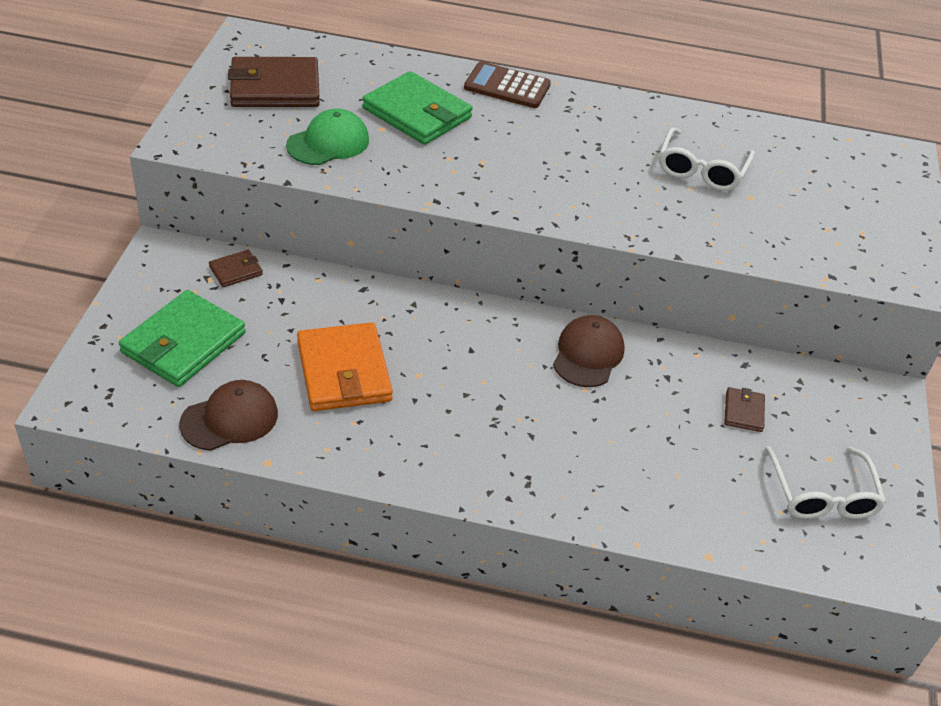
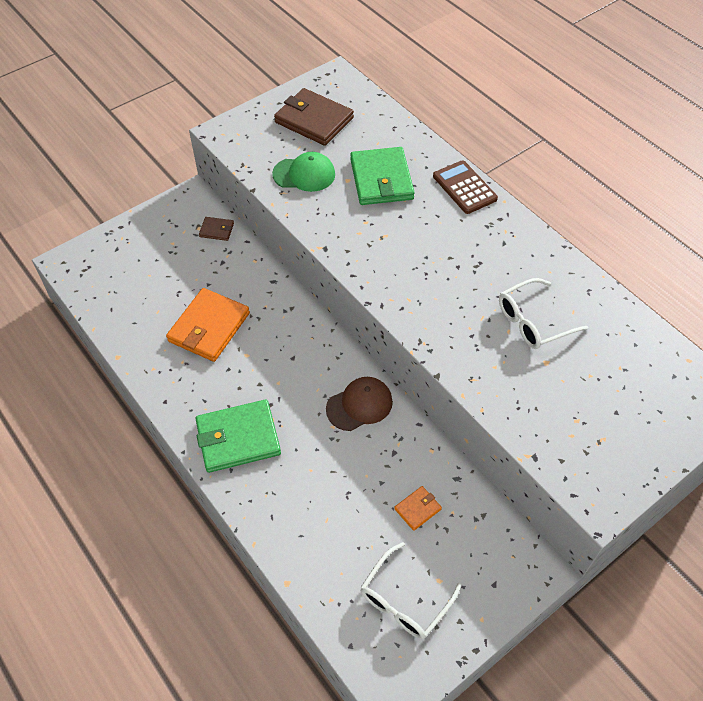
camera: 45 degrees right, 10 degrees up
(184, 343) = (147, 260): green wallet -> green wallet (238, 438)
(230, 419) = (125, 319): brown cap -> none
(743, 411) = (417, 509): brown wallet -> orange wallet

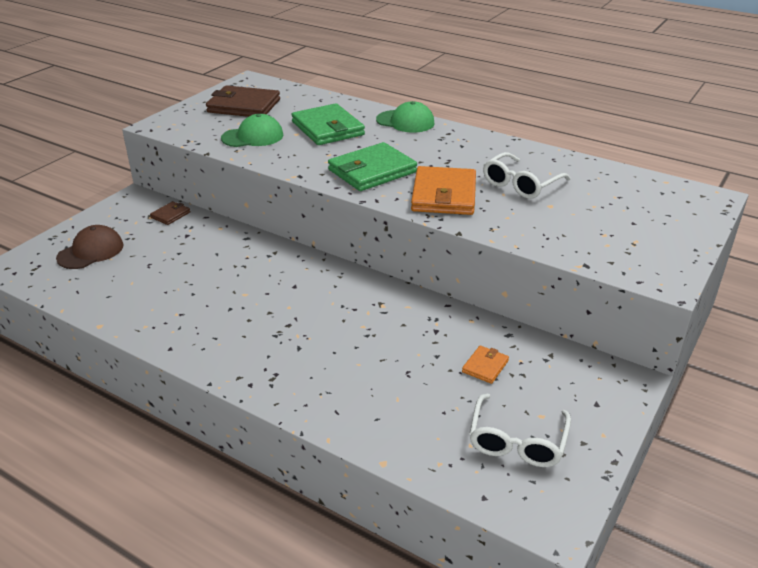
camera: 20 degrees left, 20 degrees down
(209, 327) = (194, 282): orange wallet -> orange wallet (444, 195)
(217, 230) = (170, 215): brown wallet -> brown wallet turned 45 degrees counterclockwise
(238, 438) = (267, 358): green wallet -> green wallet (372, 171)
(359, 405) = (381, 304): brown cap -> brown cap (91, 251)
(464, 188) = (405, 121): brown calculator -> green cap

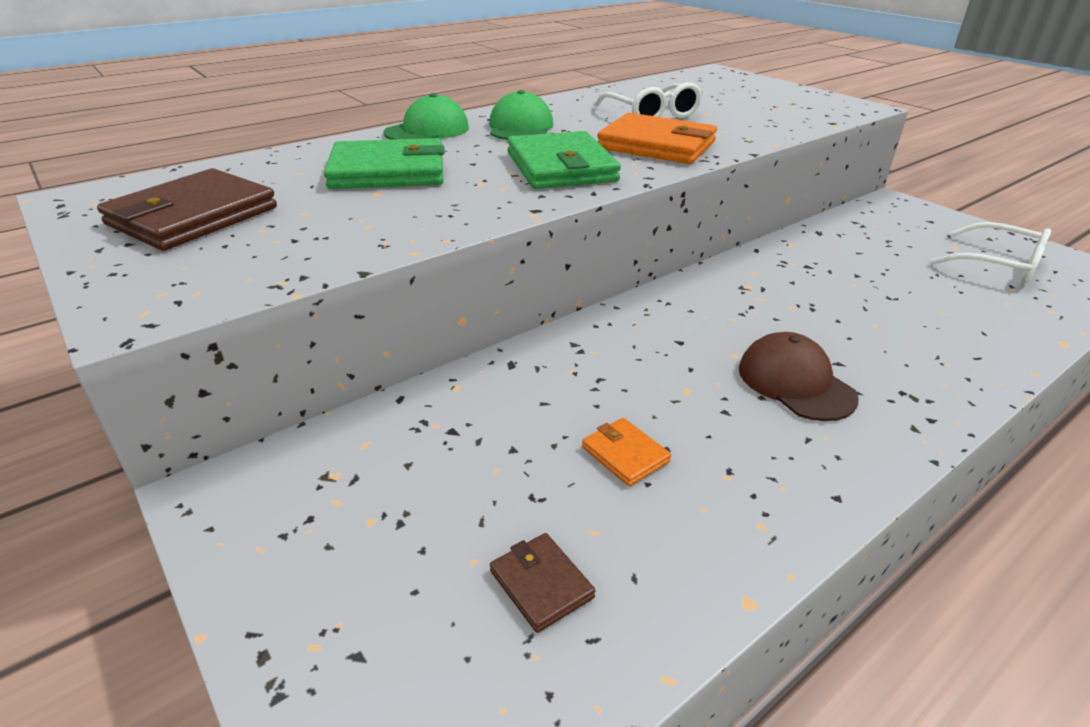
camera: 70 degrees left, 0 degrees up
(91, 251) = (417, 598): brown cap -> brown cap (795, 382)
(170, 215) = (352, 443): brown wallet -> brown wallet (541, 584)
(253, 137) = (344, 224): green cap -> green cap (520, 127)
(485, 366) = (876, 254): orange wallet -> orange wallet (625, 454)

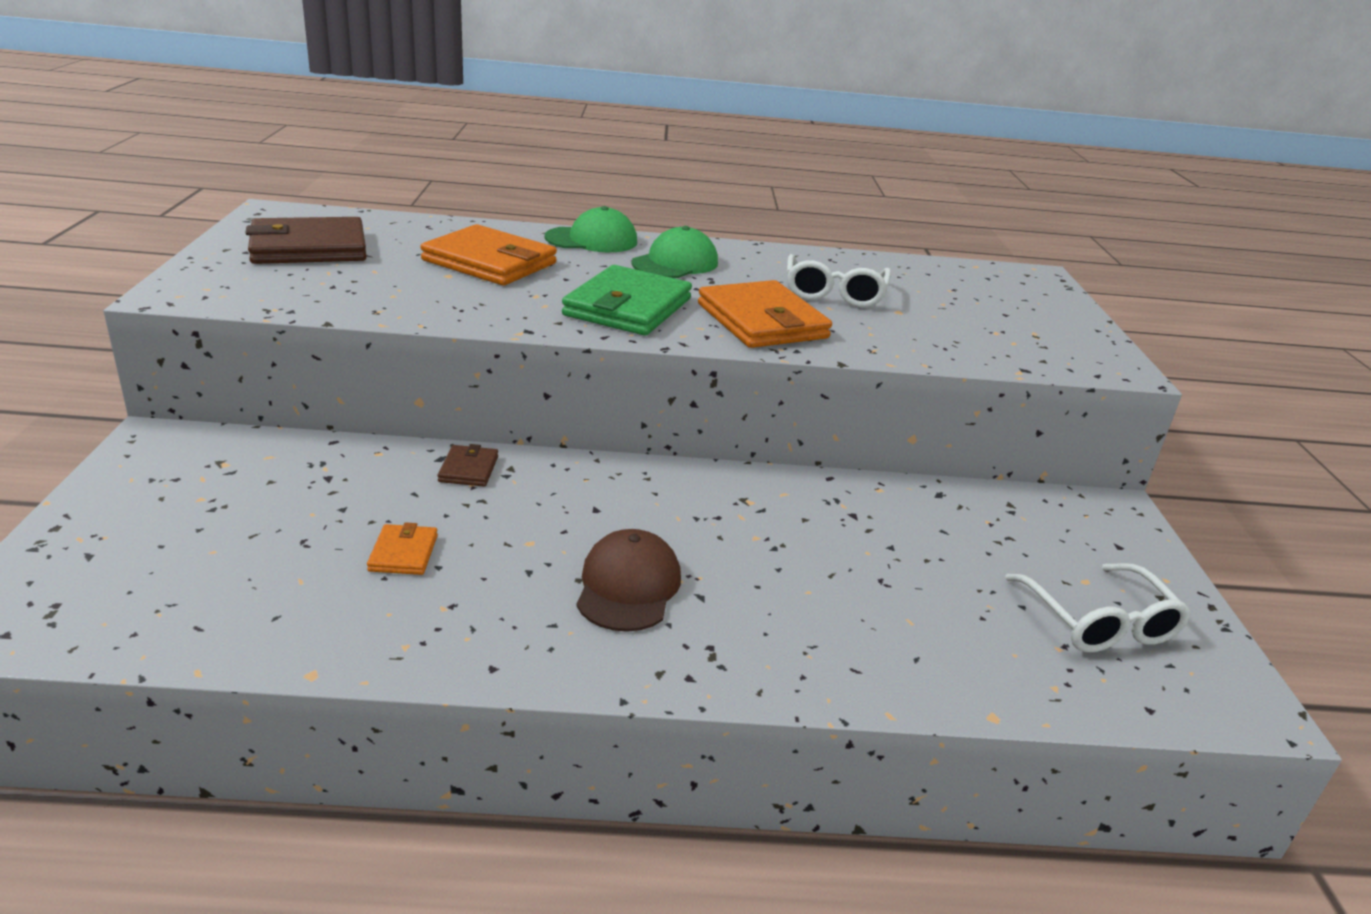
camera: 35 degrees right, 5 degrees down
(388, 171) = (489, 262): green wallet -> orange wallet
(541, 584) = (223, 585): brown wallet -> brown wallet (468, 469)

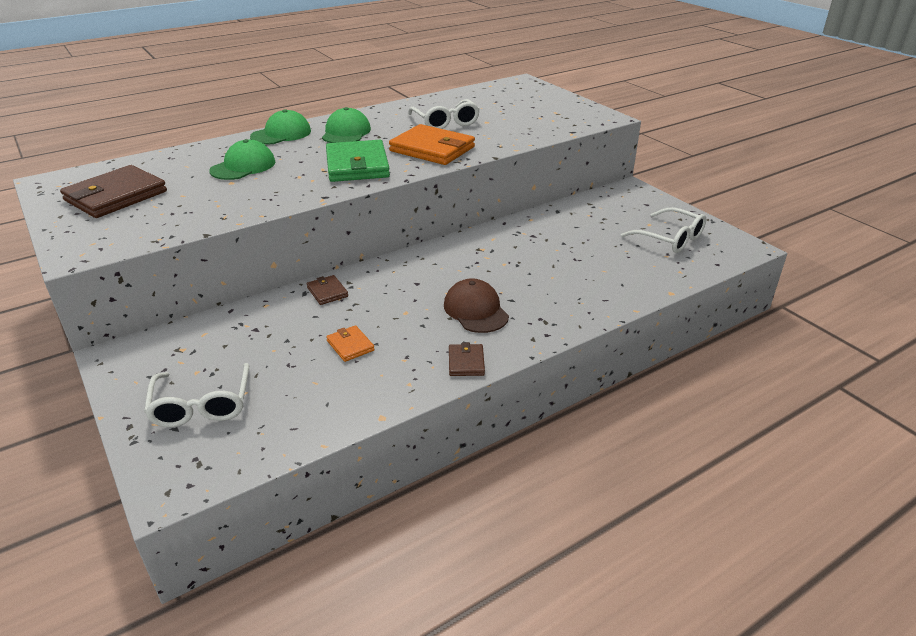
camera: 30 degrees left, 5 degrees up
(150, 542) = (202, 405): none -> white glasses
(489, 262) = (243, 166): orange wallet -> green cap
(518, 656) = (466, 362): none -> brown wallet

